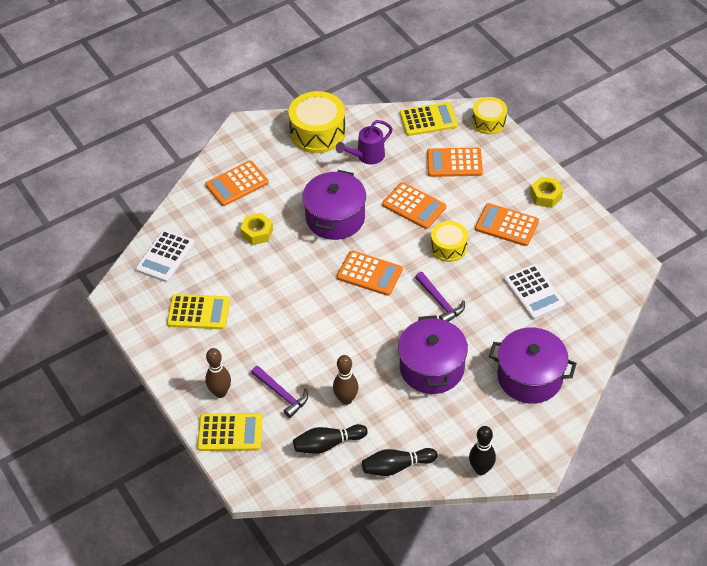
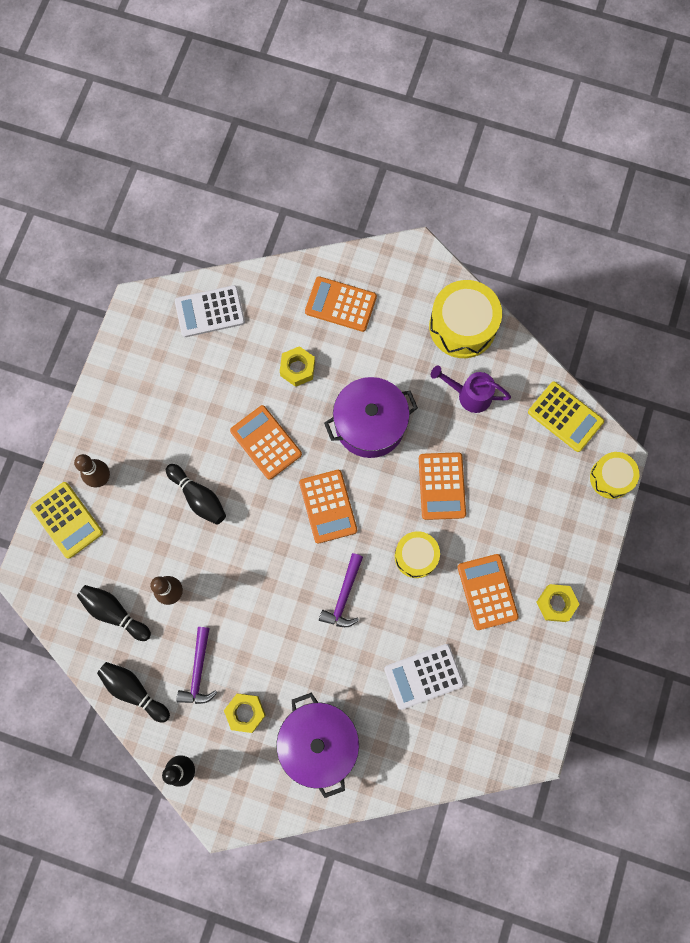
camera: 50 degrees right, 25 degrees up
(198, 312) = (171, 391): yellow calculator -> none
(282, 394) = (137, 532): purple hammer -> purple hammer (198, 671)
(292, 342) = (198, 497): none -> black bowling pin
(432, 368) = (262, 644): purple pot -> none
(454, 163) = (528, 484): orange calculator -> orange calculator (266, 442)
(472, 407) = (245, 712): none -> yellow nut
(534, 292) = (423, 676): white calculator -> white calculator turned 45 degrees clockwise

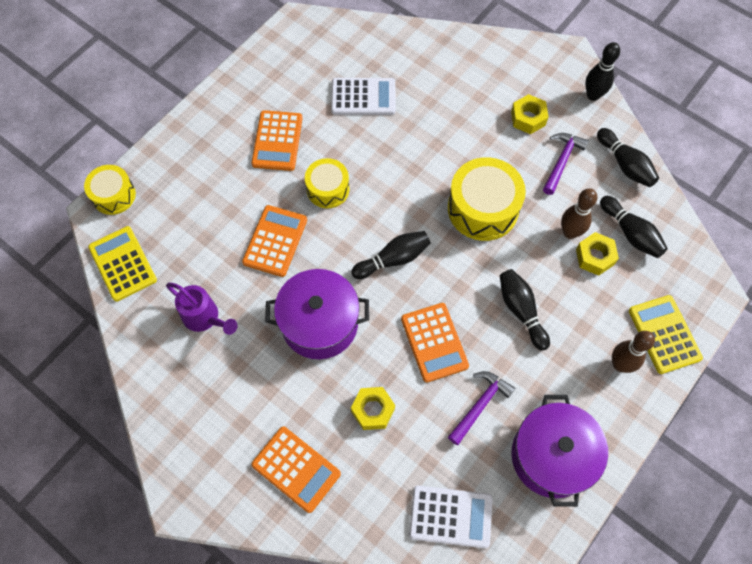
camera: 160 degrees left, 10 degrees down
(319, 742) = (471, 79): purple pot -> purple pot (551, 456)
(328, 506) = (393, 259): orange calculator -> black bowling pin
(344, 596) = (408, 178): purple hammer -> purple hammer (480, 405)
(462, 326) = (174, 393): yellow drum -> yellow drum (483, 208)
(556, 603) = (222, 113): yellow nut -> yellow nut (594, 257)

